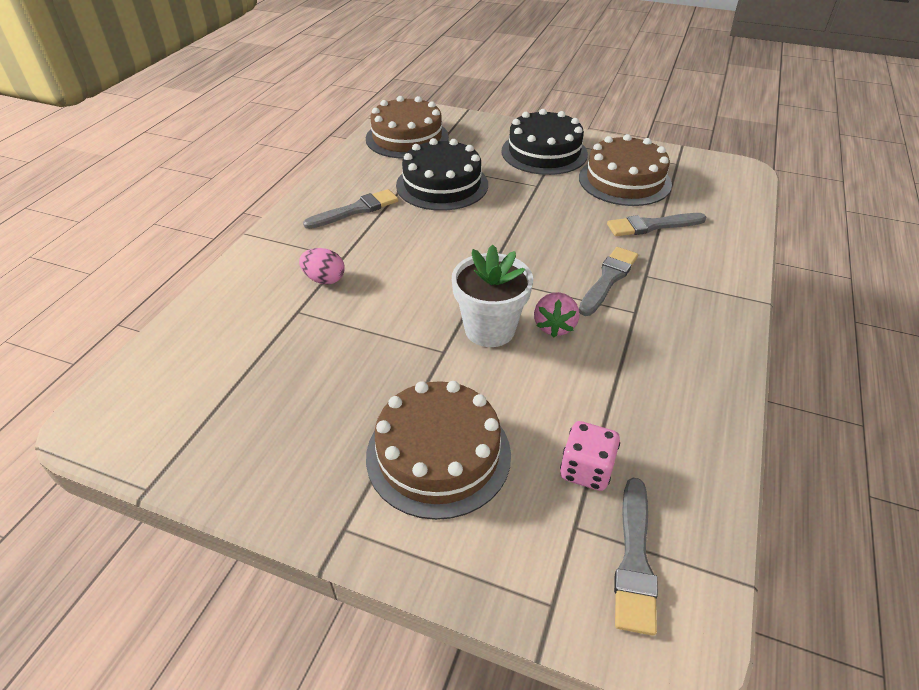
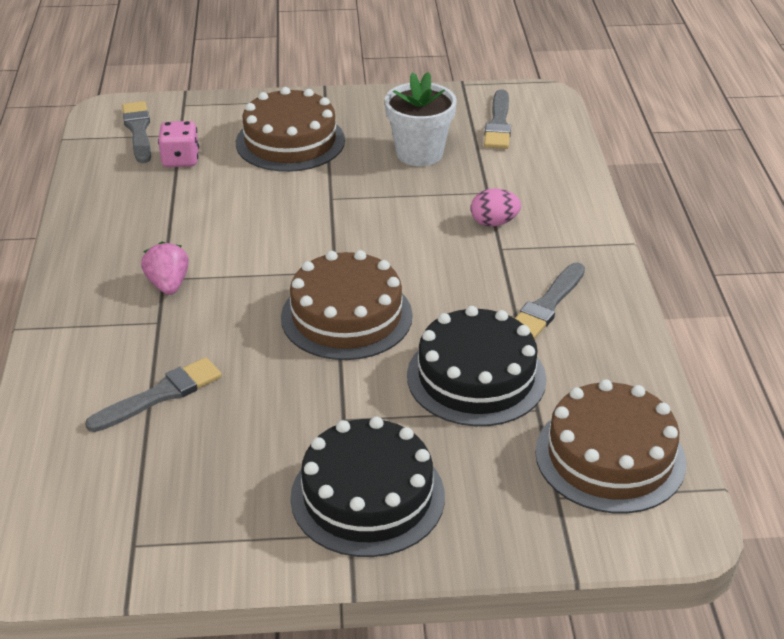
camera: 155 degrees right, 5 degrees down
(489, 329) = (301, 224): white flower pot -> white flower pot (419, 153)
(554, 326) = (241, 243): pink strawberry -> pink strawberry (168, 285)
(608, 279) = (200, 305): grey brush -> grey brush (498, 124)
(624, 181) = (215, 471): brown cake -> brown cake (346, 316)

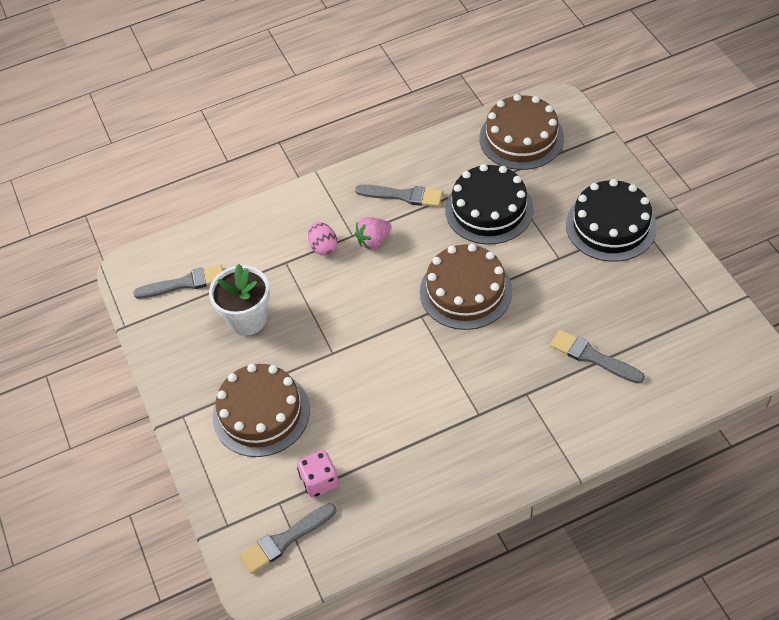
camera: 105 degrees left, 15 degrees up
(168, 285) = (484, 407): pink strawberry -> pink strawberry (373, 241)

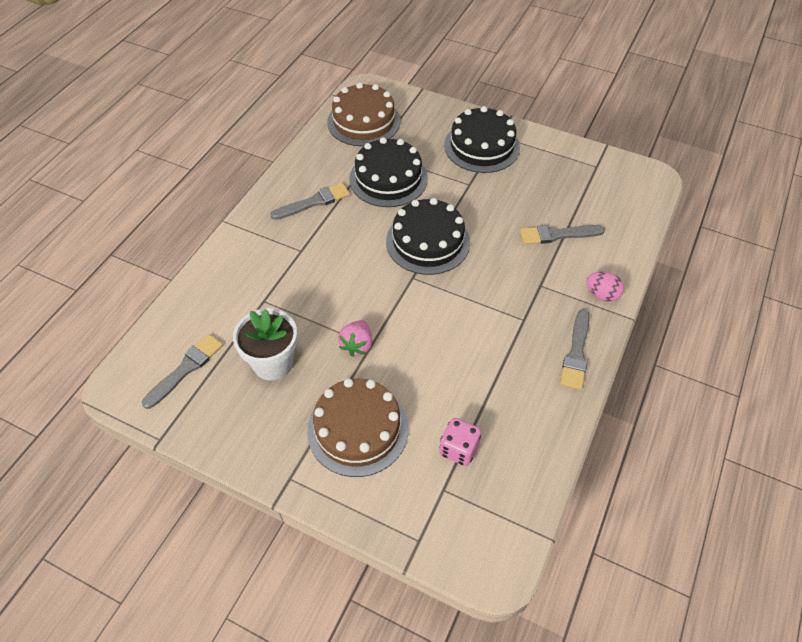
camera: 45 degrees left, 0 degrees up
(285, 540) = (478, 515): grey brush -> grey brush (576, 353)
(323, 247) = (285, 272): pink egg -> pink egg (602, 294)
(373, 241) = (322, 245): pink strawberry -> pink strawberry (357, 345)
(465, 291) = (428, 242): brown cake -> black cake

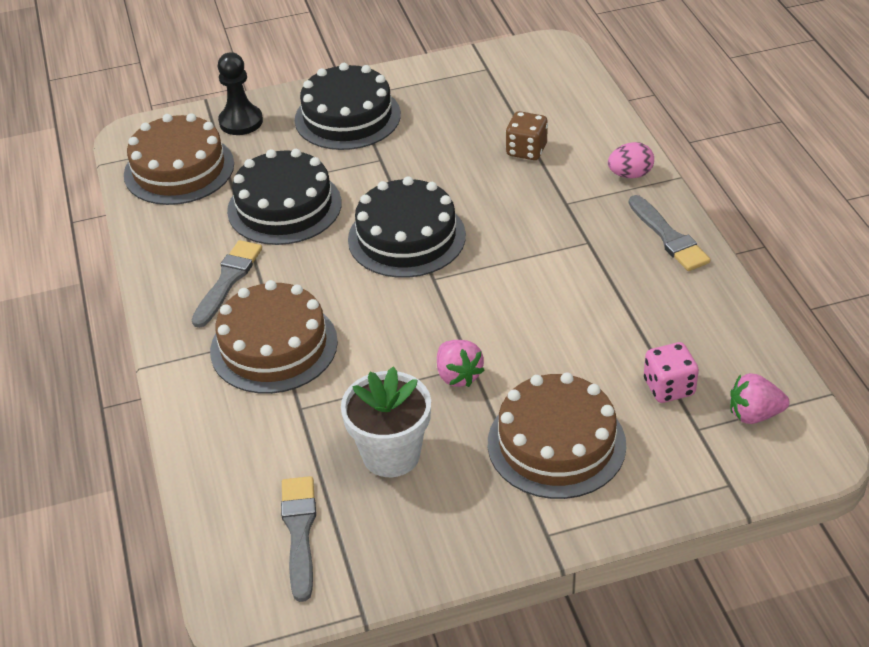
camera: 40 degrees left, 10 degrees down
(292, 256) = (274, 346): none -> brown cake
(424, 113) = (241, 122): none -> black pawn
(487, 510) = (754, 414): none -> pink strawberry
(557, 235) = (526, 150): grey brush -> brown dice

